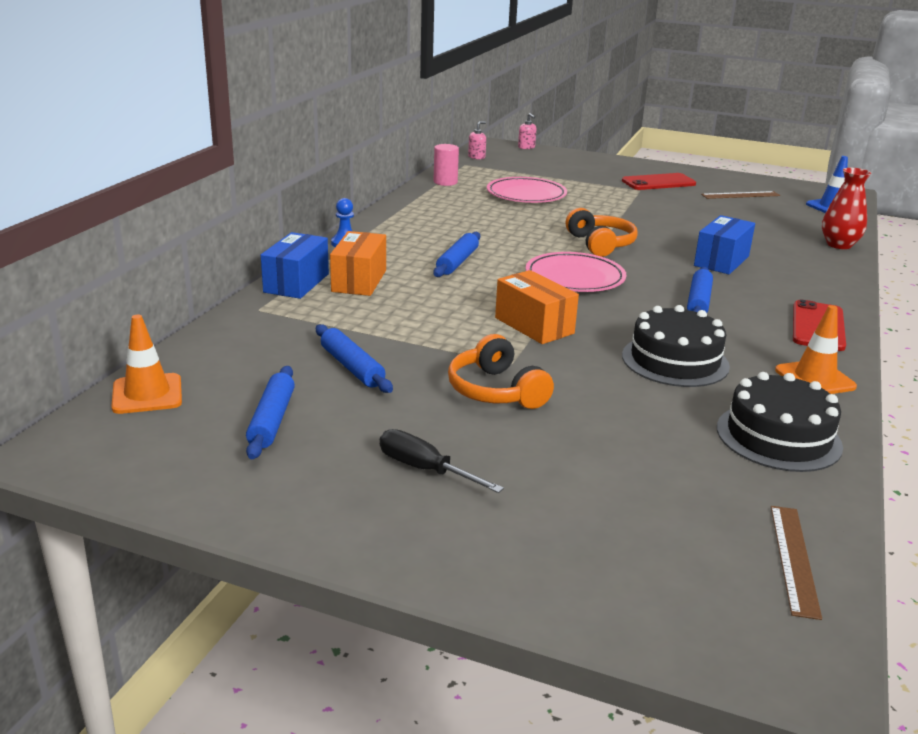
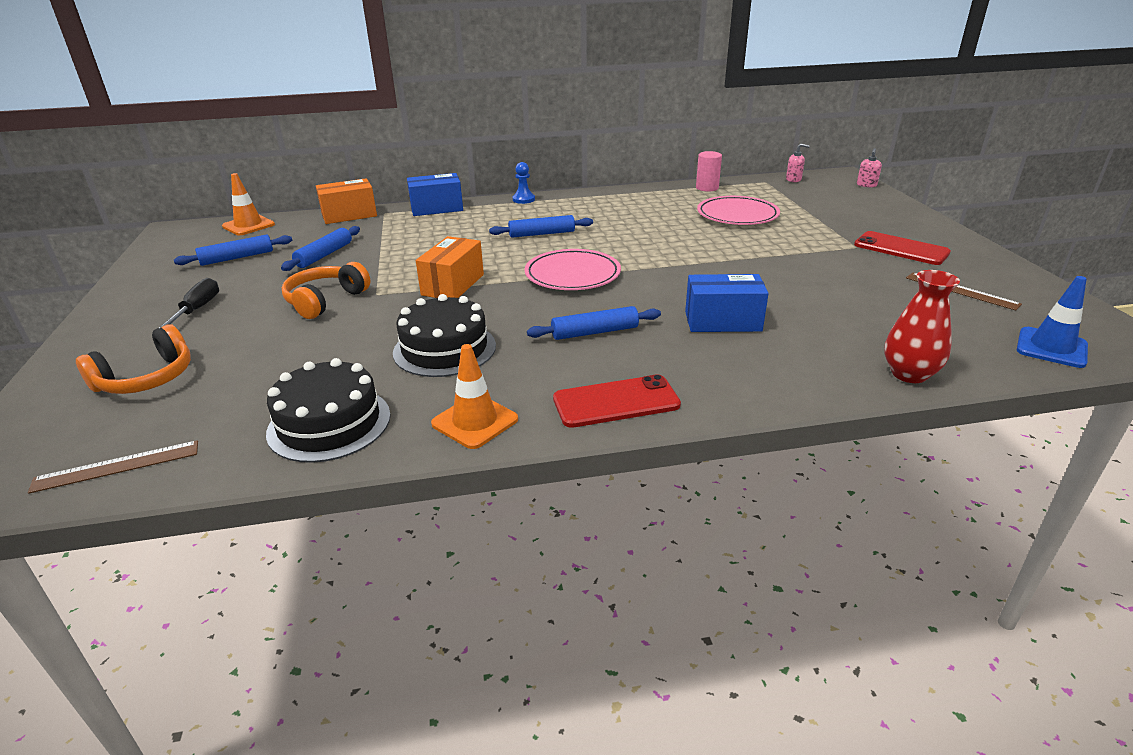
camera: 60 degrees right, 5 degrees up
(359, 281) = (463, 220): orange box -> orange box (349, 215)
(600, 244) = (669, 266): orange headphones -> orange headphones (147, 379)

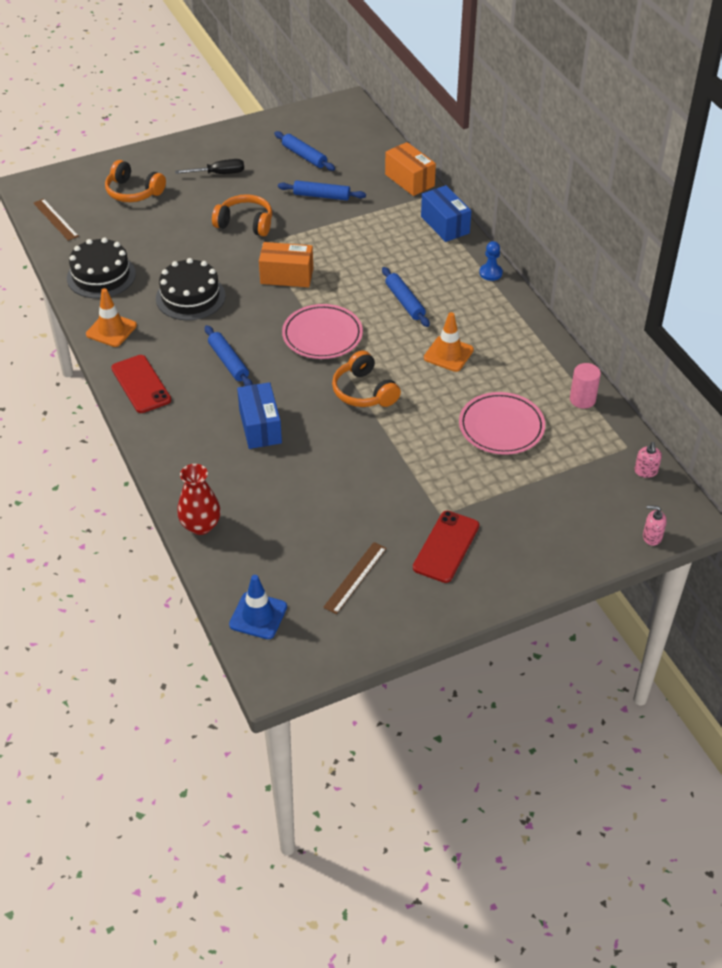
camera: 75 degrees right, 15 degrees up
(248, 225) = (368, 136): orange traffic cone -> orange traffic cone (448, 354)
(674, 263) = (364, 391): none -> orange headphones

